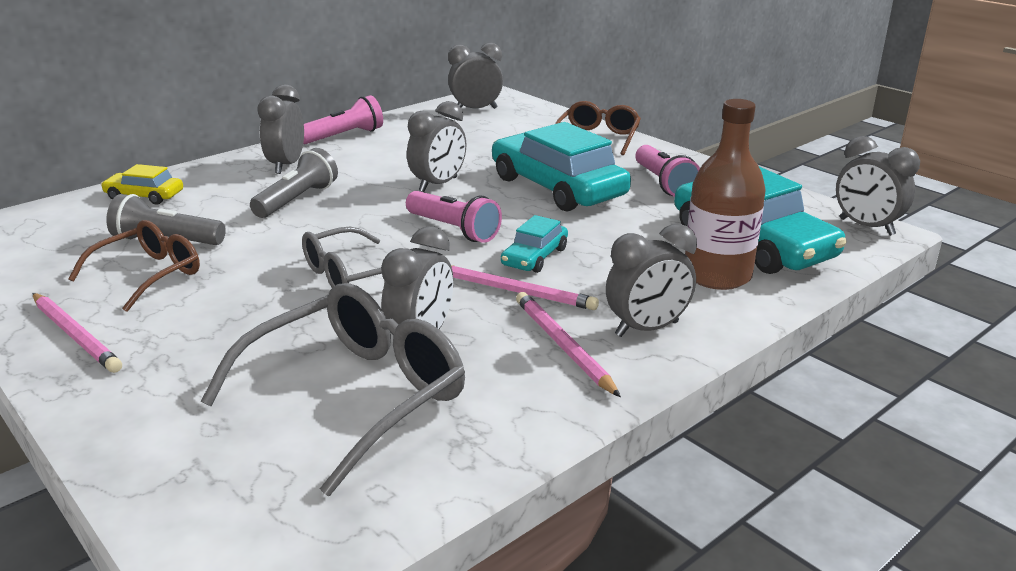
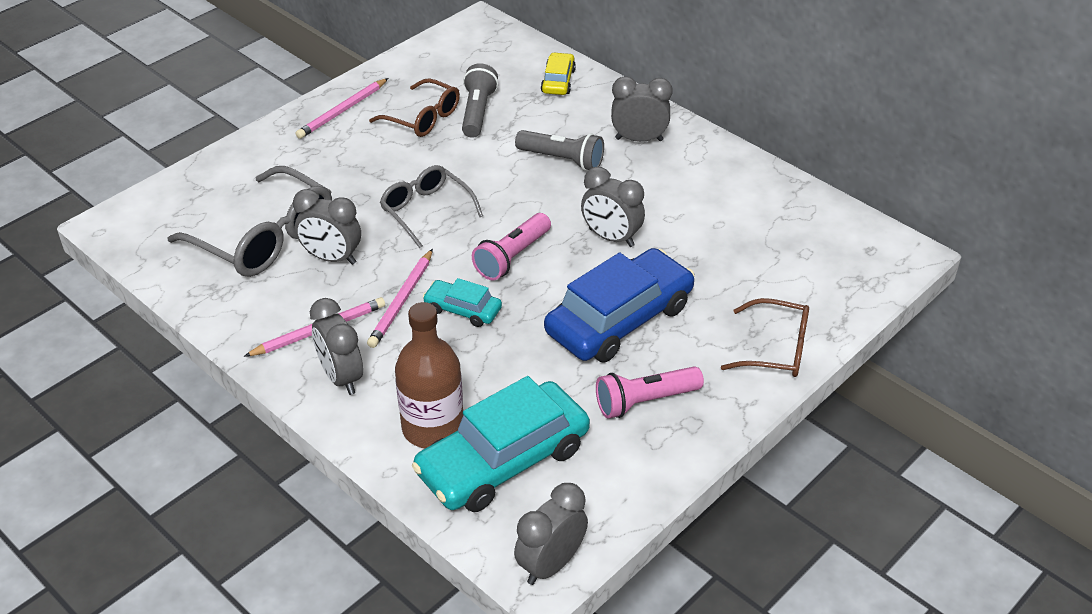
camera: 85 degrees right, 15 degrees up
(344, 136) = (725, 160): pink flashlight -> none
(476, 110) = (843, 244): grey clock -> none
(557, 187) = (619, 319): turquoise car -> blue car

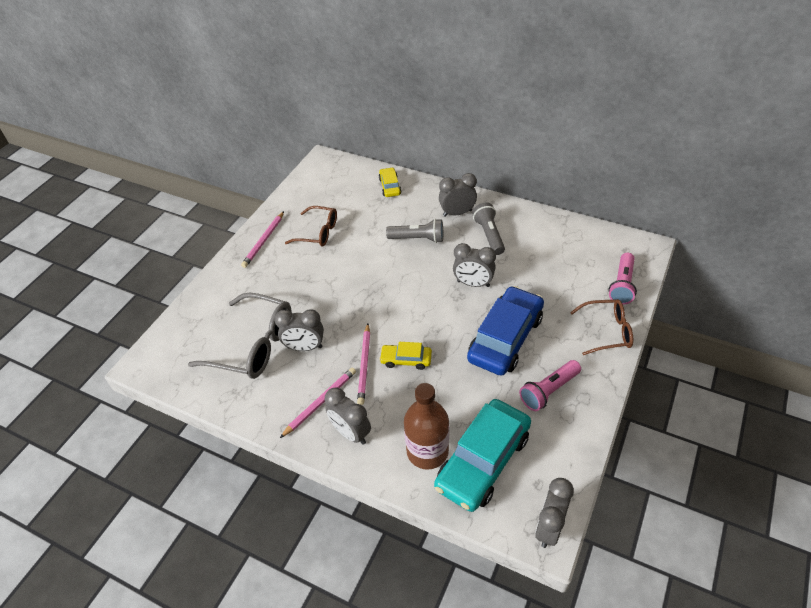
camera: 15 degrees left, 5 degrees up
(426, 211) = (350, 297): grey glasses -> none
(463, 309) = (406, 360): turquoise car -> yellow car
(477, 112) = (350, 220): grey flashlight -> grey flashlight (489, 235)
(512, 257) = (419, 314): pink flashlight -> pink flashlight (622, 285)

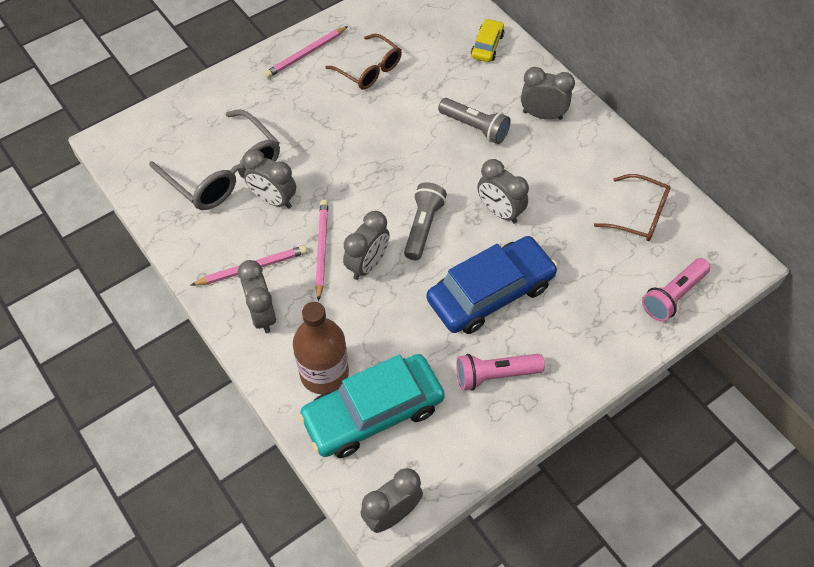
camera: 25 degrees right, 10 degrees up
(364, 365) = (321, 249): pink pencil -> pink pencil turned 150 degrees clockwise
(406, 360) = (367, 264): yellow car -> grey clock
(489, 235) = (560, 160): grey flashlight -> grey flashlight (423, 227)
(606, 331) = (611, 341): brown glasses -> brown glasses (638, 215)

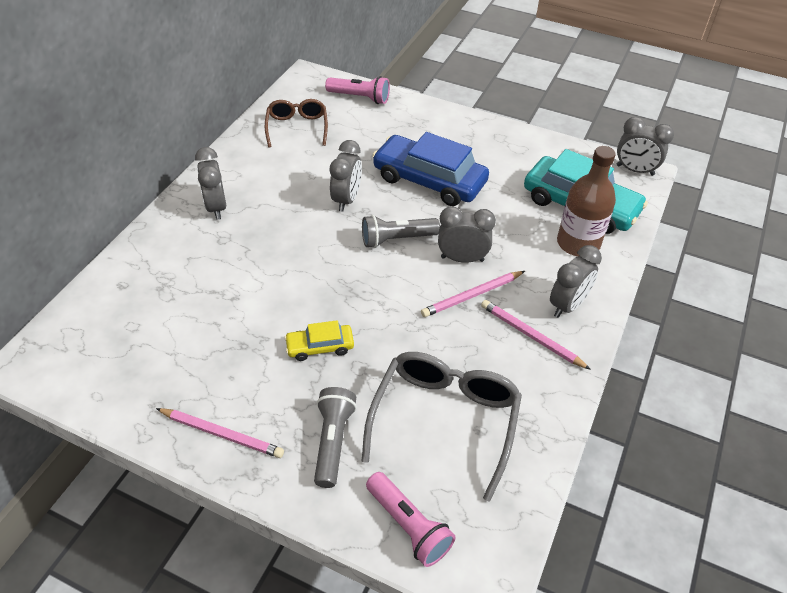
camera: 120 degrees left, 10 degrees down
(273, 199) = (446, 358): grey clock -> none
(369, 69) = (218, 359): brown glasses -> none
(475, 127) = (258, 246): grey flashlight -> grey flashlight (333, 441)
(487, 46) = (135, 275): yellow car -> yellow car (320, 346)
(495, 375) = (494, 157): pink flashlight -> pink flashlight (409, 525)

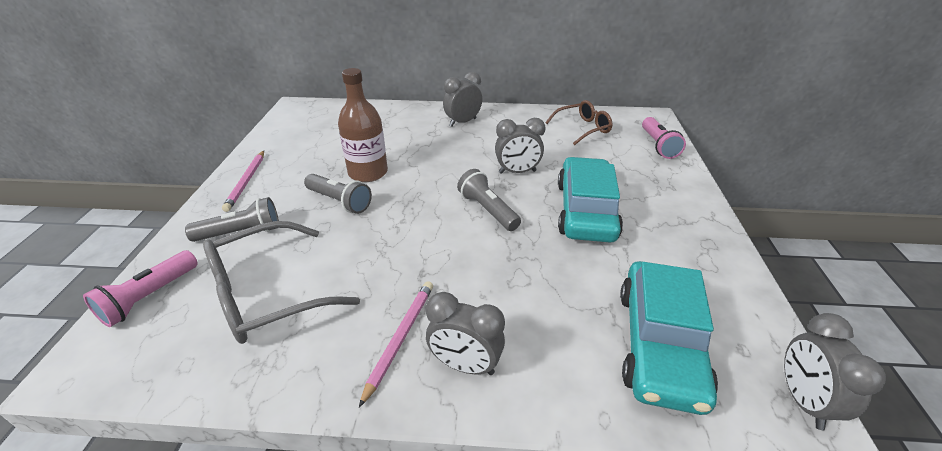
camera: 70 degrees right, 10 degrees down
(320, 346) = (340, 201): yellow car -> grey flashlight
(429, 180) = (586, 210): blue car -> turquoise car
(444, 421) = (268, 294): grey glasses -> grey glasses turned 150 degrees clockwise
(462, 259) = (489, 258): grey clock -> none
(472, 296) = (439, 277): pink pencil -> none
(578, 243) = (583, 355): brown bottle -> brown bottle (368, 173)

